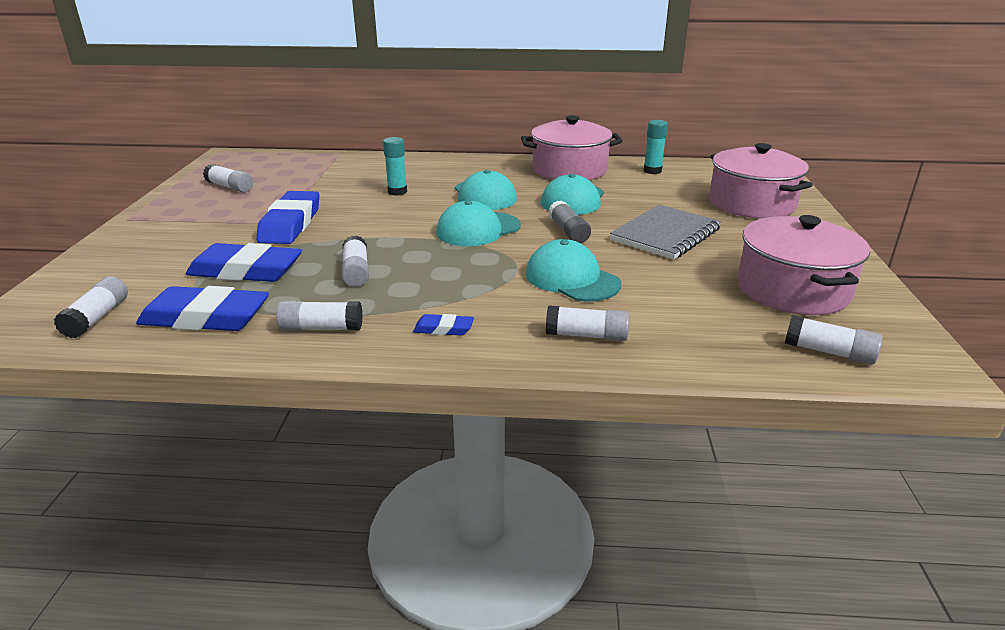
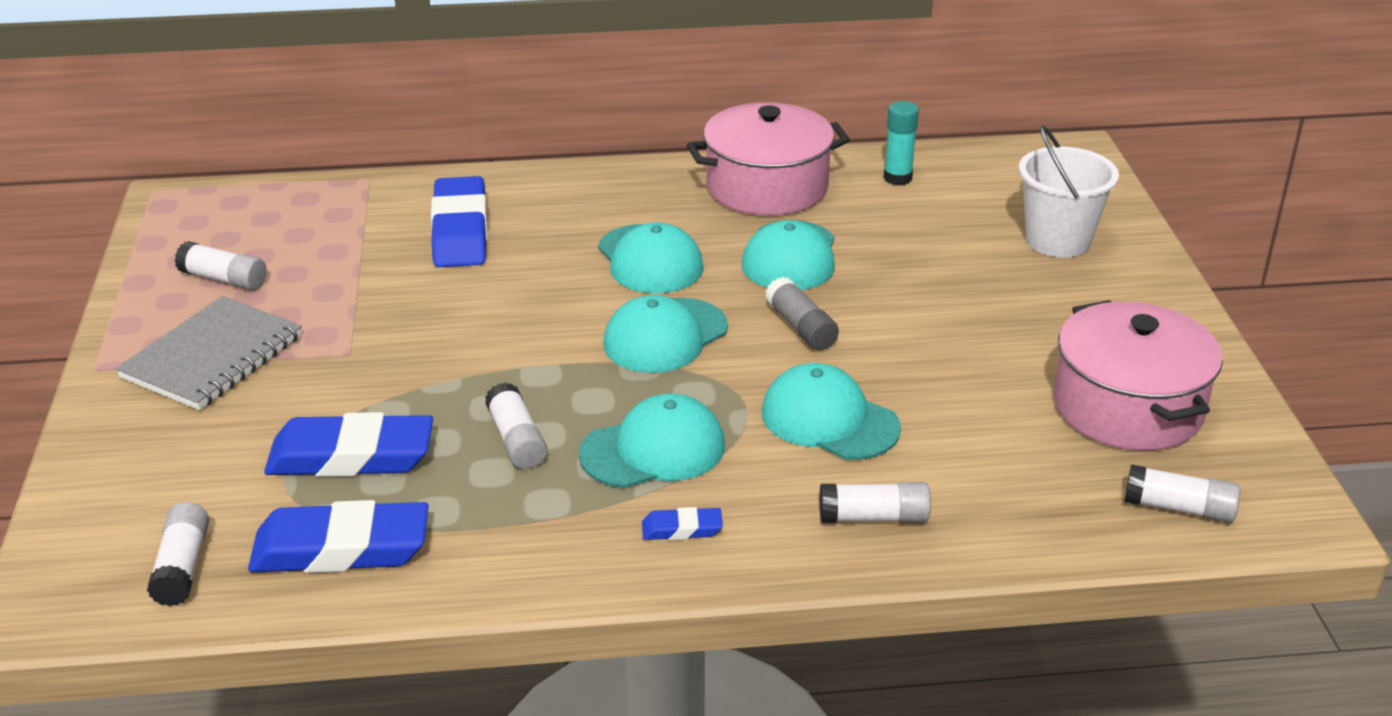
camera: 10 degrees left, 5 degrees up
(290, 224) = (369, 353): blue eraser -> blue eraser (460, 231)
(321, 328) = (514, 547): white glue stick -> none
(397, 192) = (507, 264): turquoise glue stick -> none
(444, 284) = (653, 450): none -> turquoise cap
(665, 235) = (942, 319): grey notebook -> grey notebook (212, 357)
(752, 203) = (1057, 240): pink pot -> white bucket

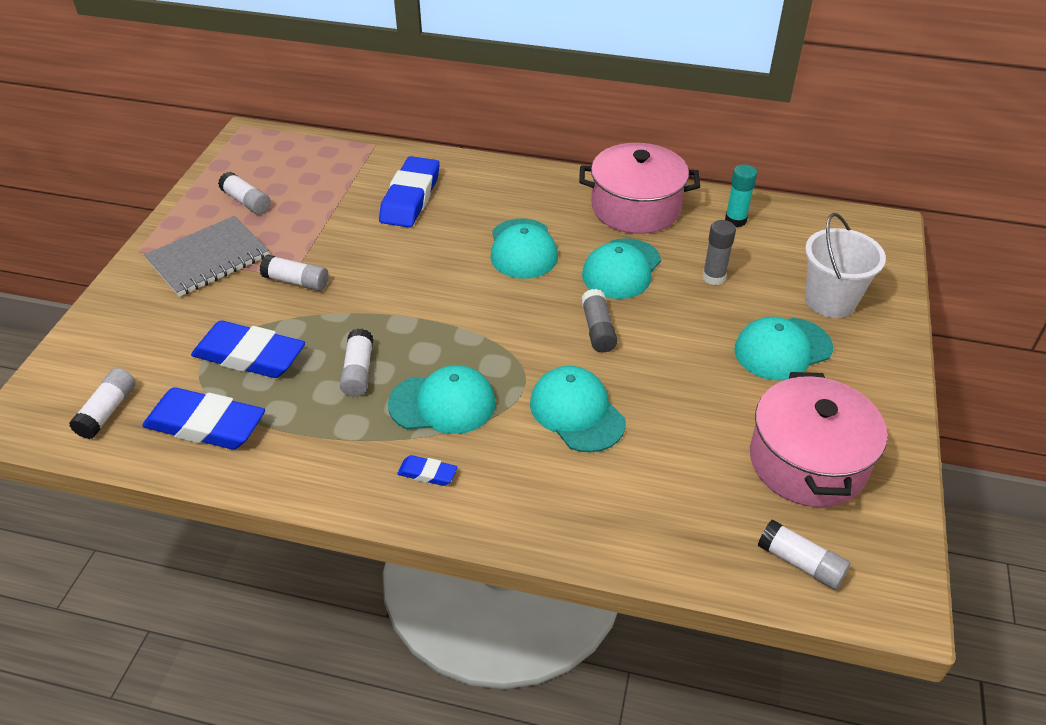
camera: 20 degrees right, 10 degrees up
(665, 336) = (500, 313): turquoise cap -> turquoise cap (782, 349)
(873, 517) = (564, 503): white glue stick -> white glue stick (296, 282)
(908, 243) = (714, 277): none -> grey glue stick

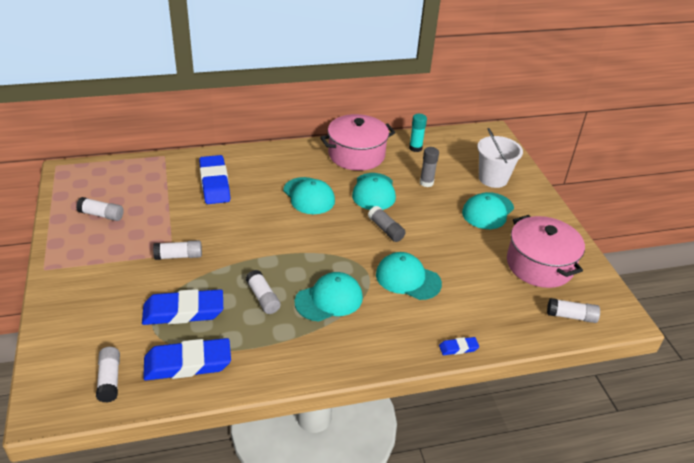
camera: 30 degrees left, 5 degrees down
(209, 259) = (103, 259): grey notebook -> none
(427, 473) = (350, 342): blue eraser -> blue eraser (458, 348)

